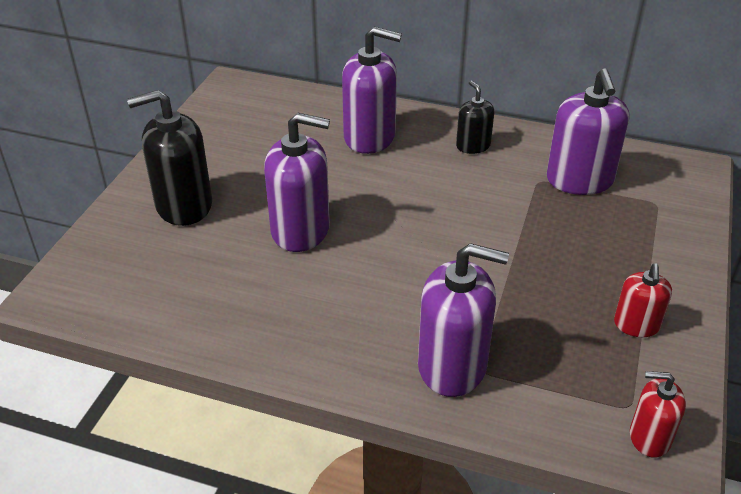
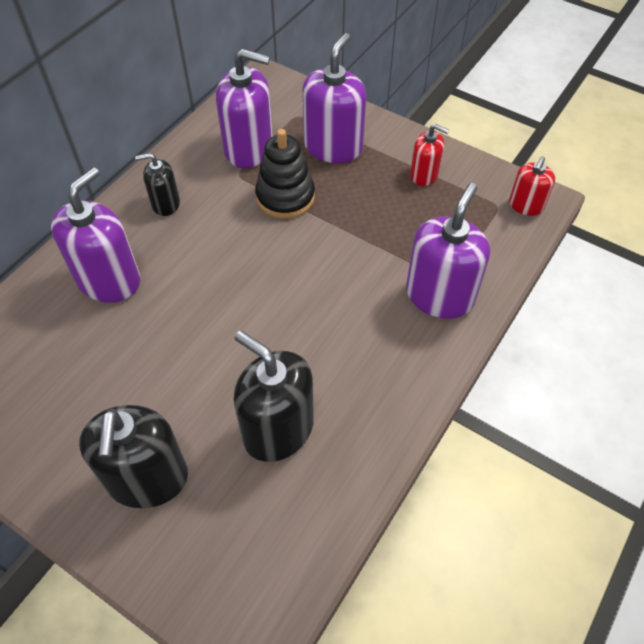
camera: 75 degrees left, 15 degrees up
(246, 270) = (278, 429): none -> black soap dispenser
(300, 230) = (234, 370): purple soap dispenser -> purple soap dispenser (333, 147)
(528, 219) = (285, 197): none -> black stacking toy

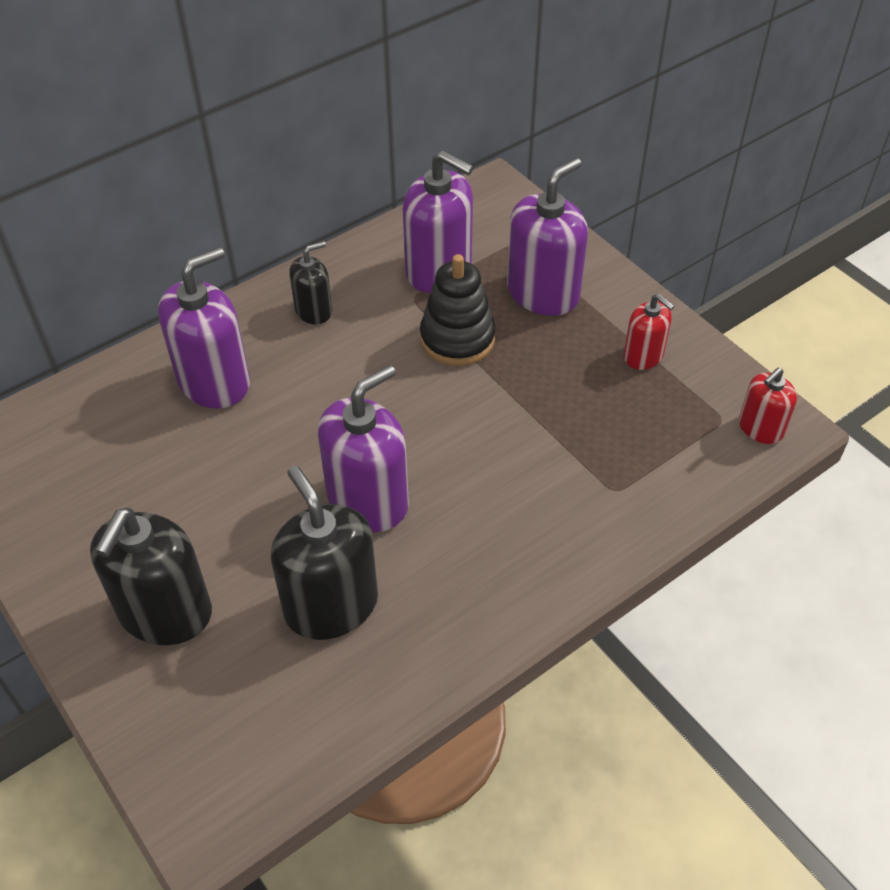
camera: 20 degrees right, 5 degrees down
(165, 203) = (313, 310): black soap dispenser -> black soap dispenser turned 135 degrees clockwise
(439, 295) = (595, 508): purple soap dispenser -> purple soap dispenser (368, 500)

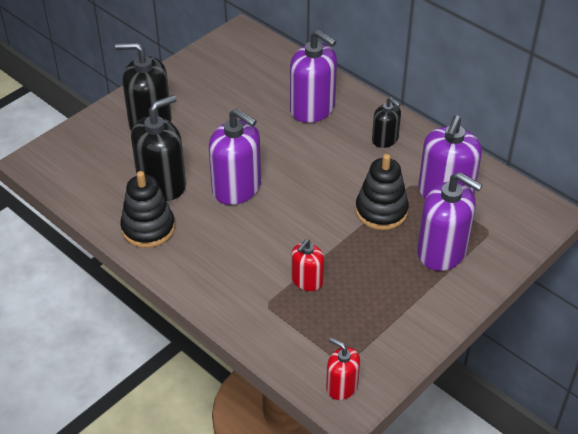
camera: 80 degrees right, 5 degrees down
(432, 633) = (148, 228): none -> black stacking toy
(643, 356) = (395, 313): red soap dispenser -> red soap dispenser (307, 280)

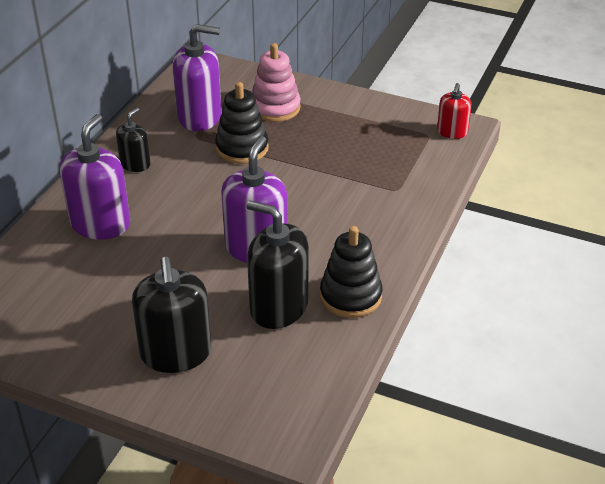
camera: 110 degrees left, 5 degrees down
(307, 280) = (354, 173): red soap dispenser -> none
(442, 251) = (275, 108): purple soap dispenser -> pink stacking toy

